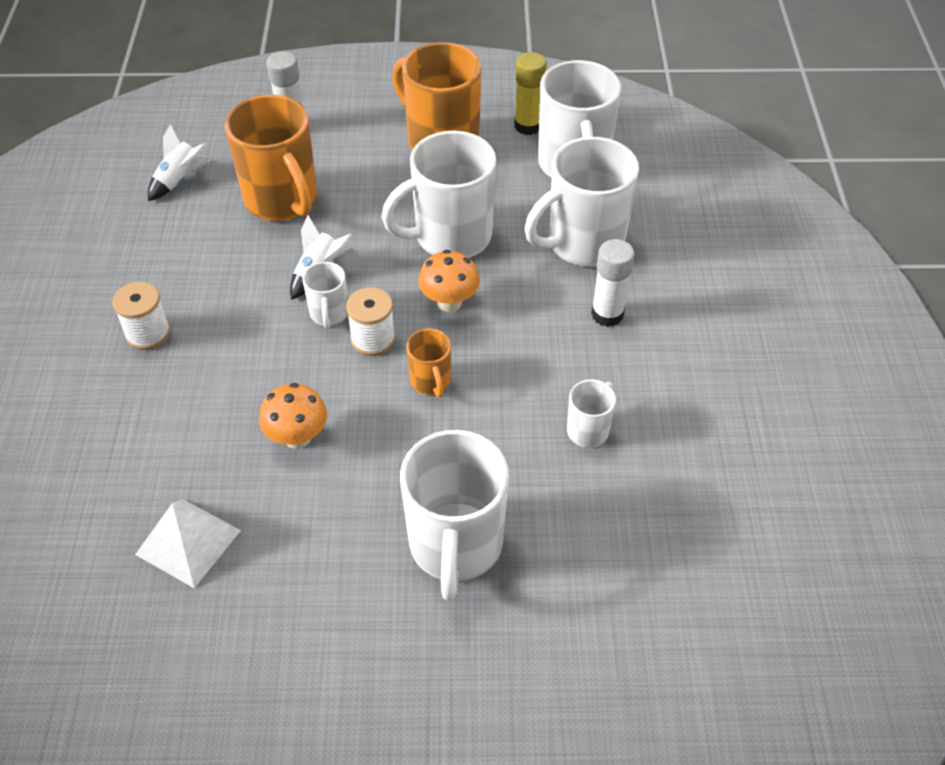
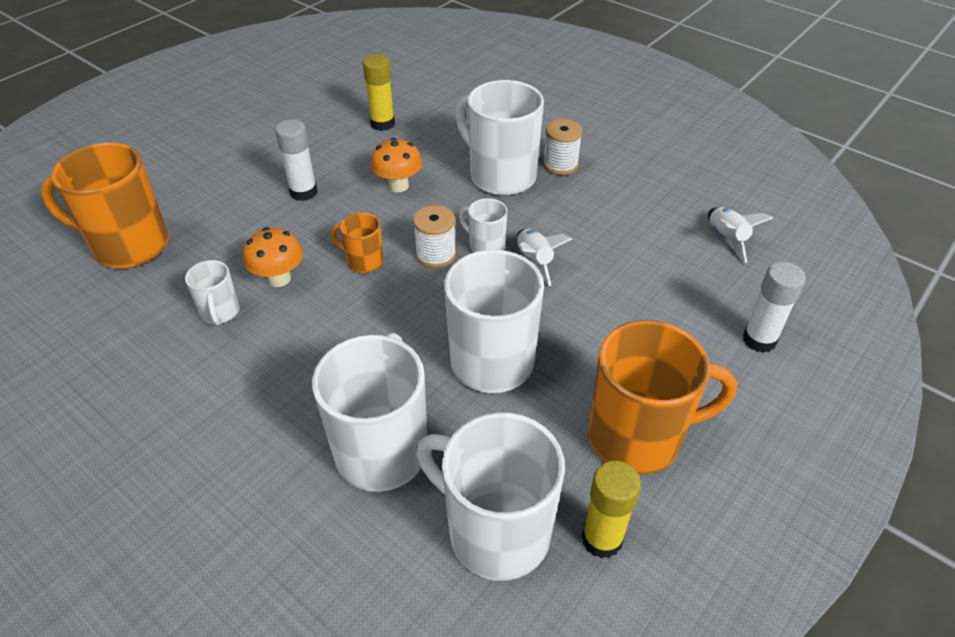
camera: 130 degrees right, 5 degrees down
(188, 542) = (382, 124): white pyramid -> yellow glue stick
(282, 201) = (645, 282): orange mug -> orange mug (129, 246)
(449, 302) = (422, 314): orange mushroom -> orange mushroom (279, 278)
(455, 546) = (241, 206): white mug -> white mug (500, 176)
(607, 314) = (291, 402): white glue stick -> white glue stick (303, 192)

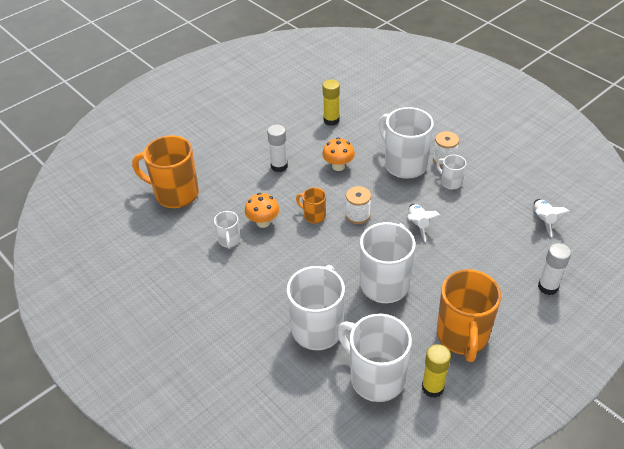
camera: 10 degrees right, 0 degrees up
(485, 246) = (389, 212): white mug -> white mug (450, 182)
(637, 437) = (462, 336): orange mug -> orange mug turned 90 degrees clockwise

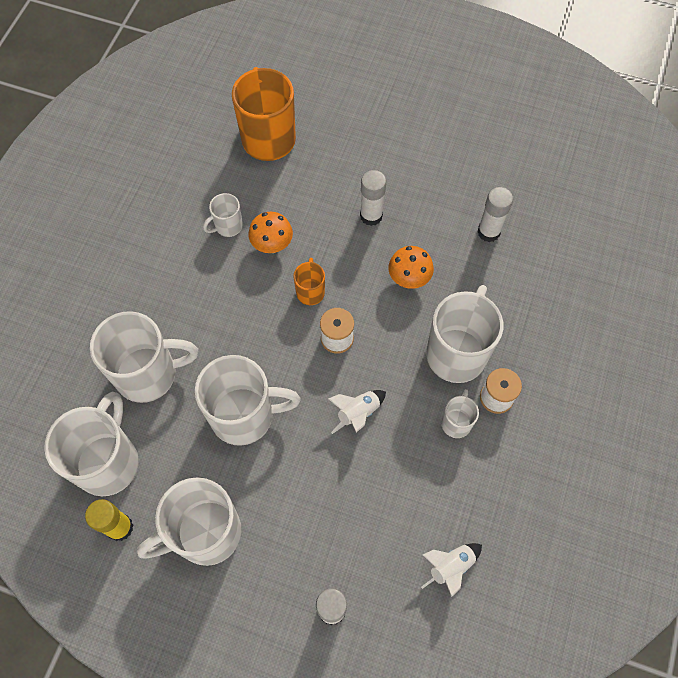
camera: 60 degrees right, 20 degrees up
(331, 120) = (488, 232): yellow glue stick -> white glue stick
(462, 336) = (205, 533): orange mug -> white mug

